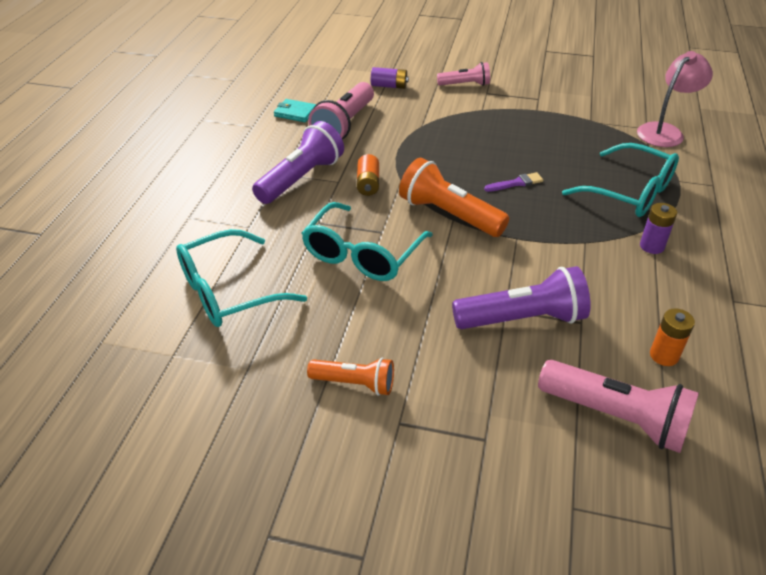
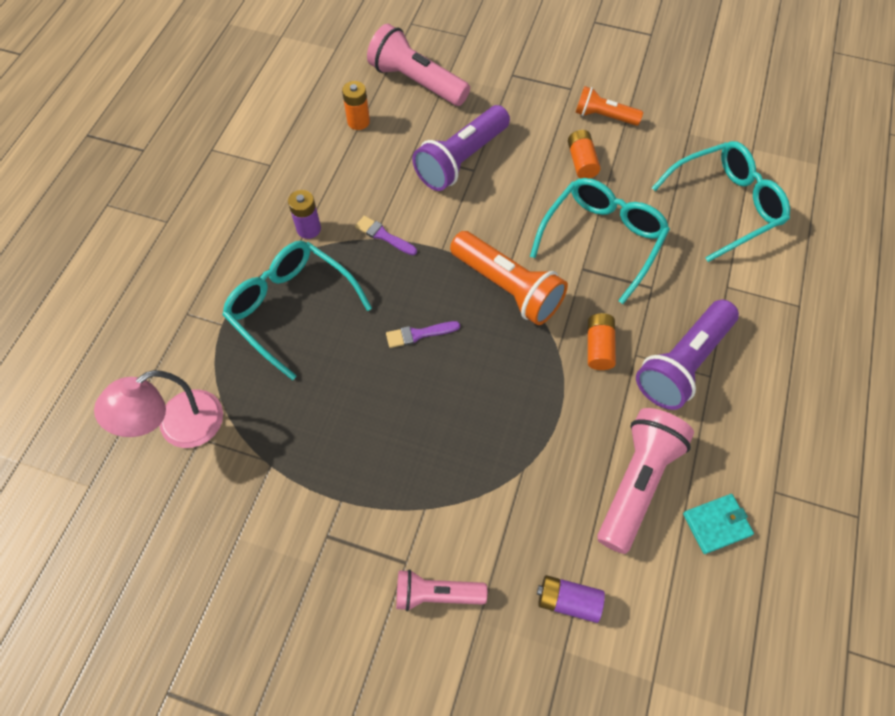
camera: 175 degrees left, 20 degrees up
(295, 113) = (716, 524): turquoise wallet -> turquoise wallet turned 45 degrees counterclockwise
(383, 325) = (581, 162): none -> orange battery
(522, 319) = (461, 160): purple flashlight -> purple flashlight turned 45 degrees counterclockwise
(576, 245) = (383, 235): none -> purple brush

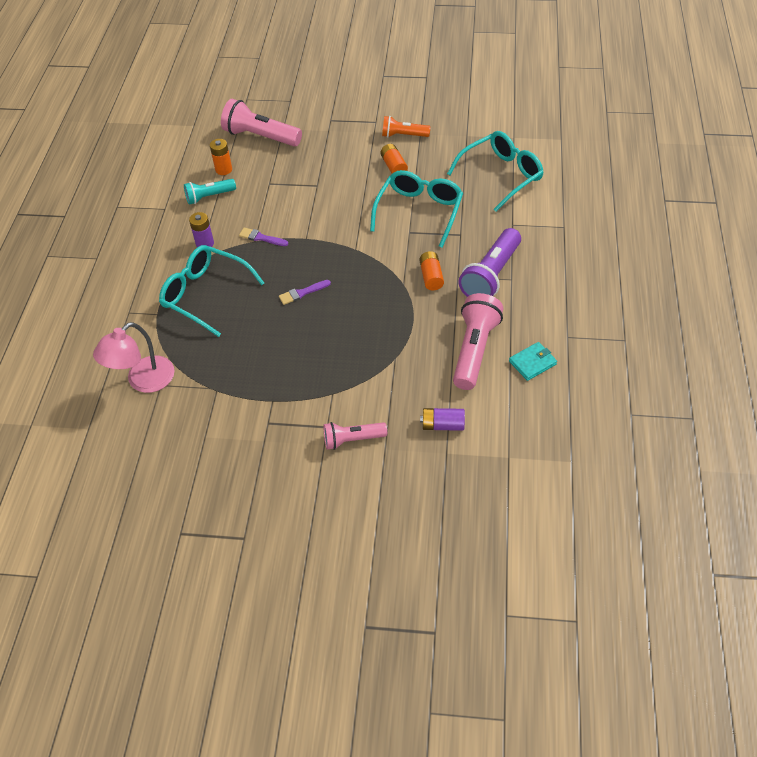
camera: 10 degrees left, 10 degrees down
(331, 159) = (209, 197): none -> turquoise flashlight
(461, 160) = (306, 180): purple flashlight -> none
(507, 287) = (359, 253): orange flashlight -> none

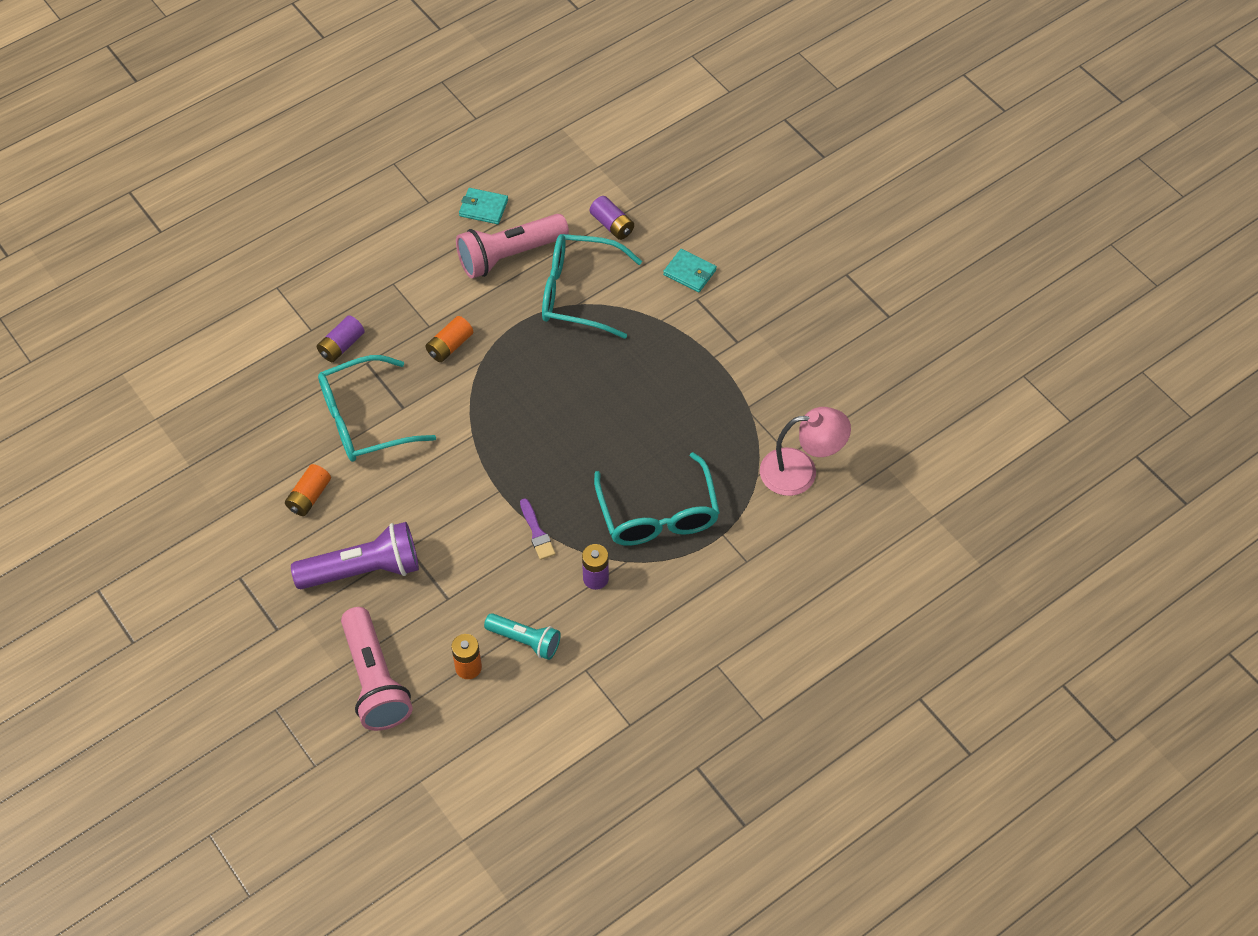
camera: 135 degrees left, 5 degrees up
(302, 293) = (573, 433): purple brush -> none
(352, 439) = (689, 272): pink flashlight -> turquoise wallet
(403, 135) = (243, 528): orange flashlight -> none
(485, 230) = (341, 346): none -> purple battery
(491, 275) = (403, 301): purple flashlight -> purple flashlight (363, 570)
(501, 175) = (237, 387): turquoise glasses -> turquoise glasses (578, 293)

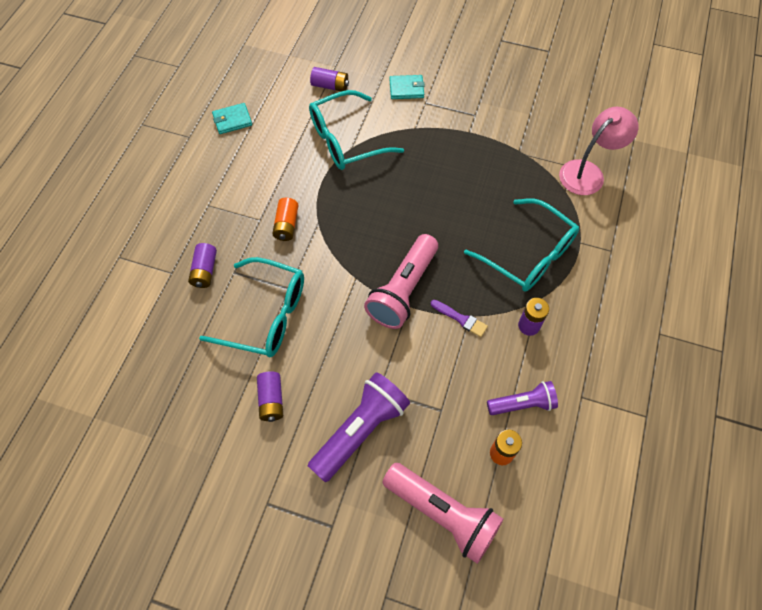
camera: 35 degrees left, 5 degrees up
(309, 496) = (271, 400): orange battery -> purple battery
(364, 420) = (266, 315): turquoise glasses -> turquoise glasses turned 105 degrees counterclockwise
(509, 255) = (277, 141): pink flashlight -> pink flashlight (403, 290)
(525, 640) = (522, 404): turquoise flashlight -> purple flashlight

